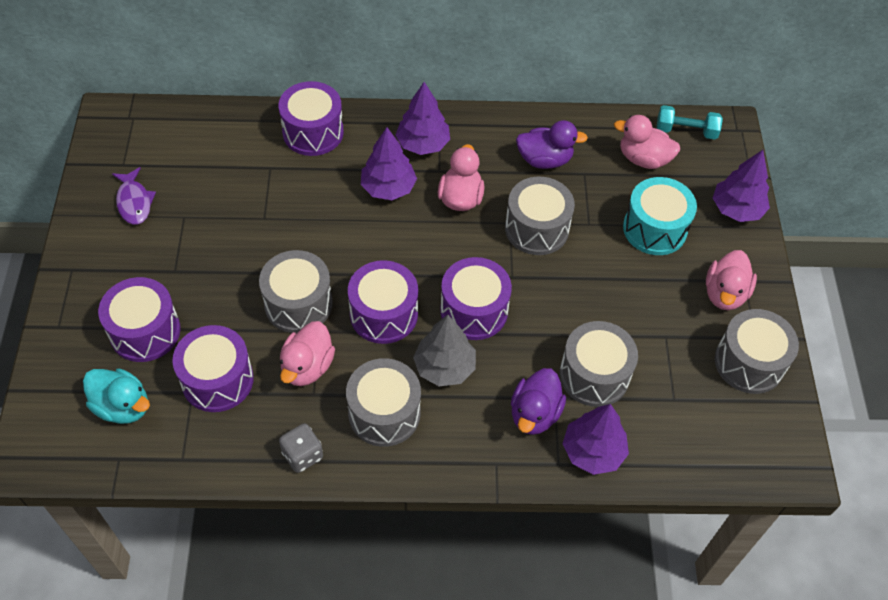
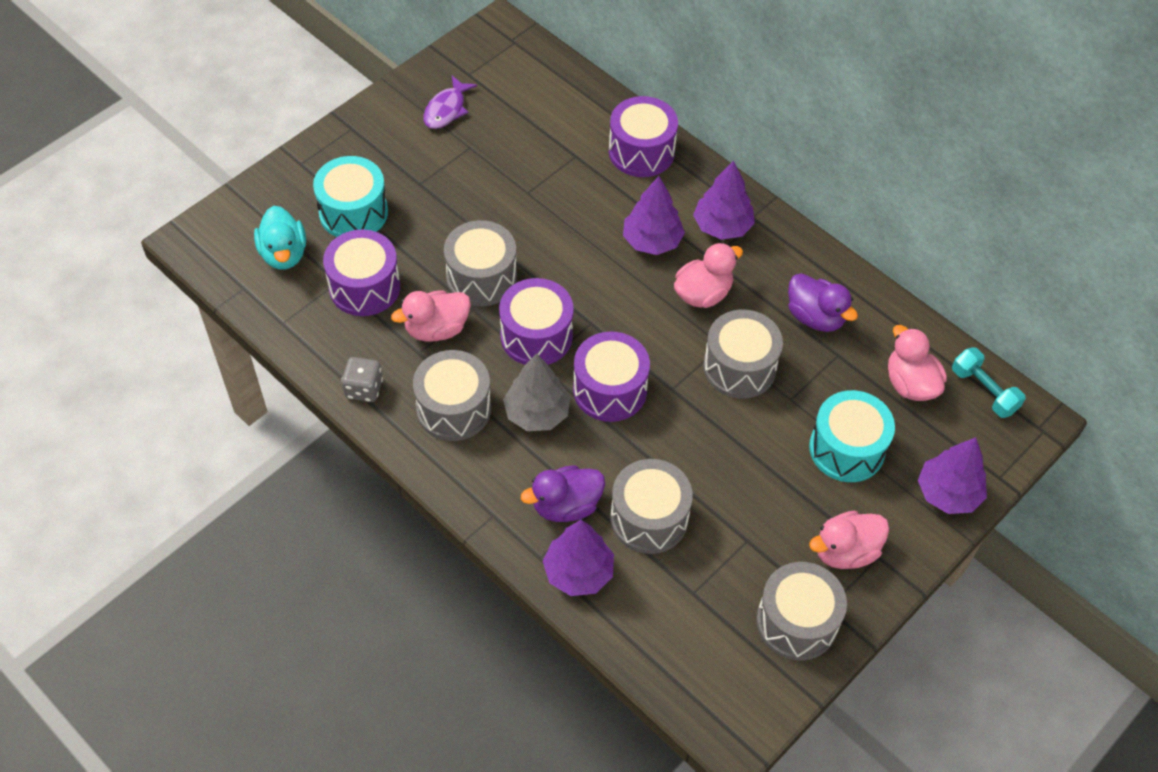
camera: 45 degrees right, 0 degrees up
(145, 331) = (353, 212): purple drum -> turquoise drum

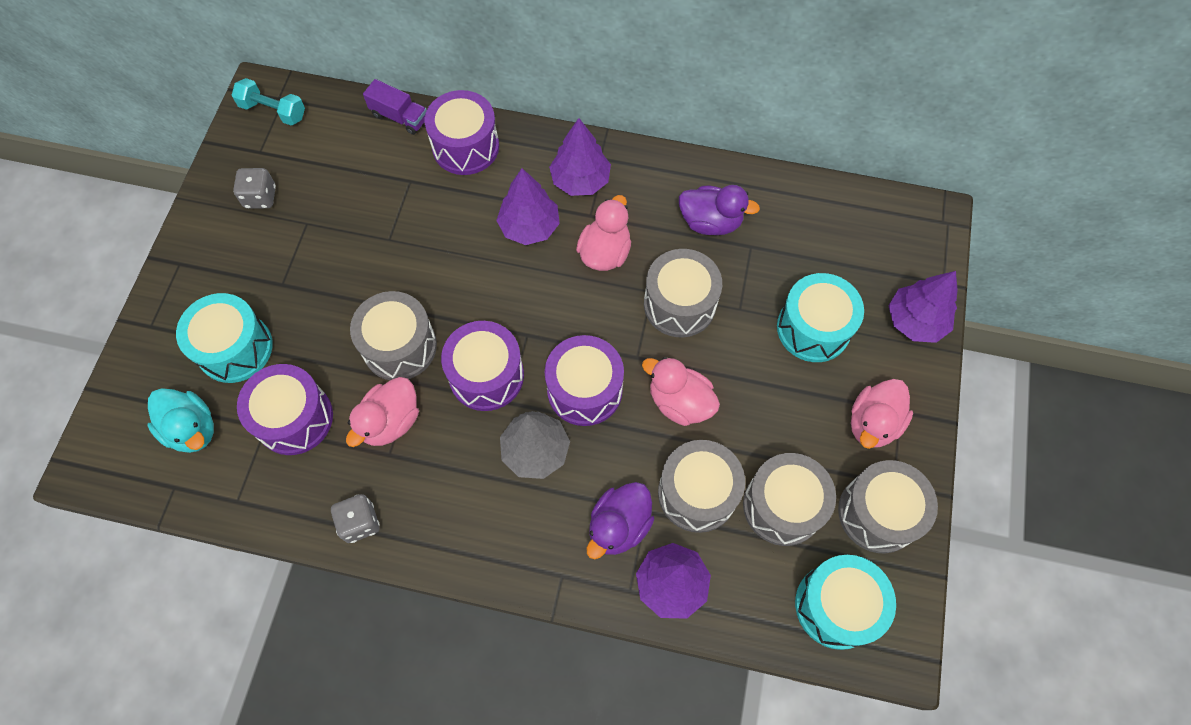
camera: 30 degrees left, 10 degrees up
(447, 109) = (260, 197): purple fish -> grey dice
(454, 408) = (457, 492): grey drum -> grey drum (782, 506)
(601, 101) = (399, 117): none -> purple truck
(706, 669) = (836, 606): none -> turquoise drum
(910, 384) = (823, 240): pink duck -> pink duck (679, 402)
(984, 391) = (882, 213): turquoise dumbbell -> turquoise dumbbell (273, 111)

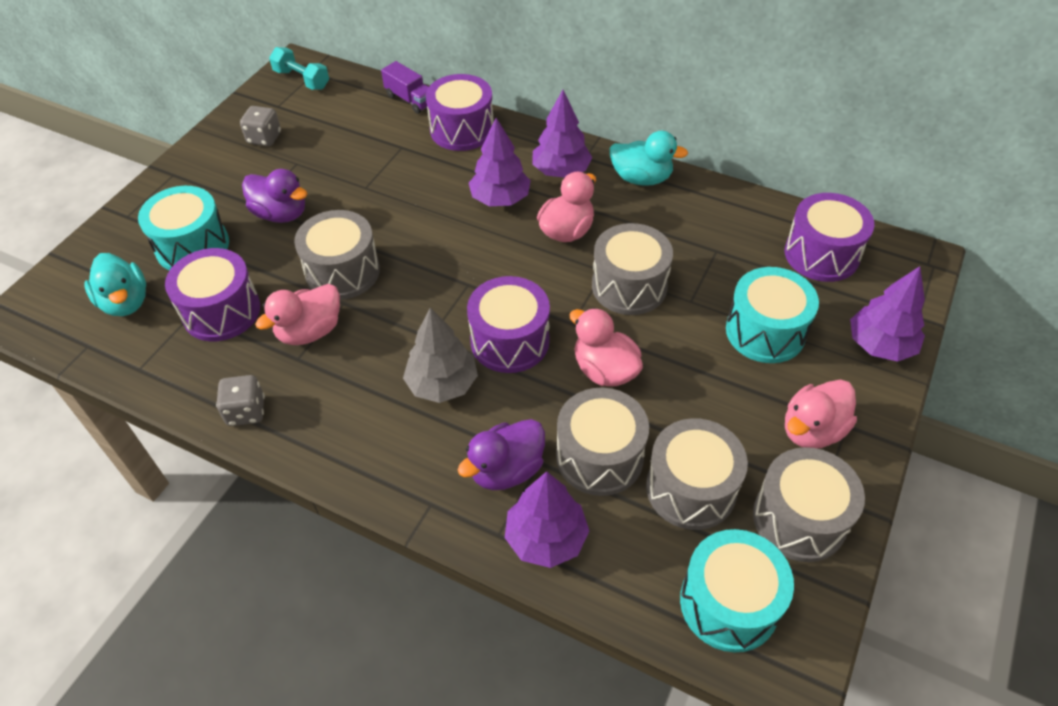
camera: 15 degrees right, 15 degrees down
(486, 375) = (416, 310): purple drum -> purple drum (821, 254)
(661, 174) = (641, 178): none -> turquoise duck
(710, 222) = (680, 224): purple duck -> purple duck (281, 214)

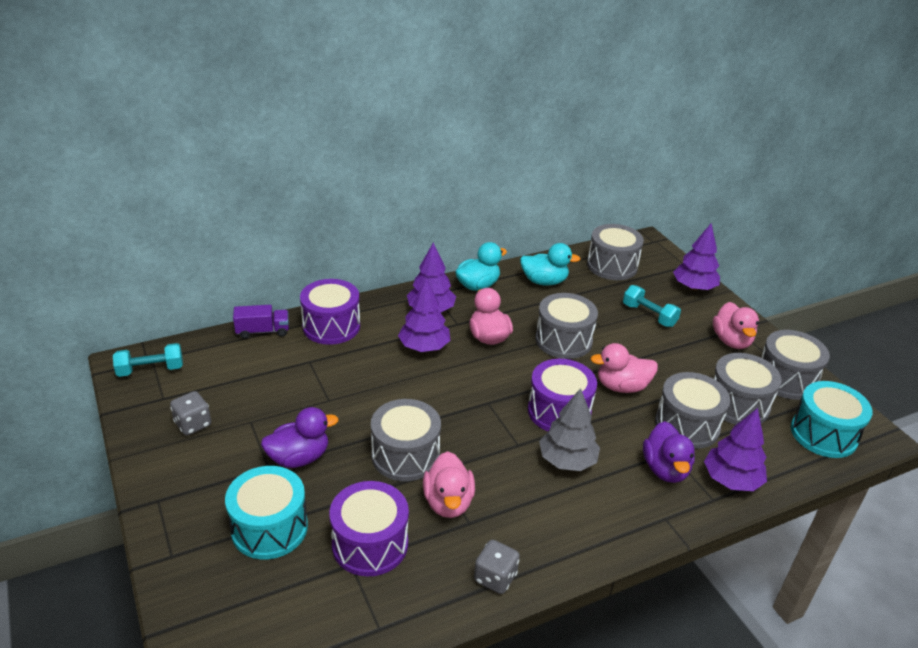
camera: 55 degrees left, 15 degrees down
(125, 302) = (286, 604): turquoise duck -> turquoise duck (544, 281)
(765, 331) = (649, 315): turquoise drum -> turquoise dumbbell
(821, 254) = (612, 266): purple drum -> grey drum

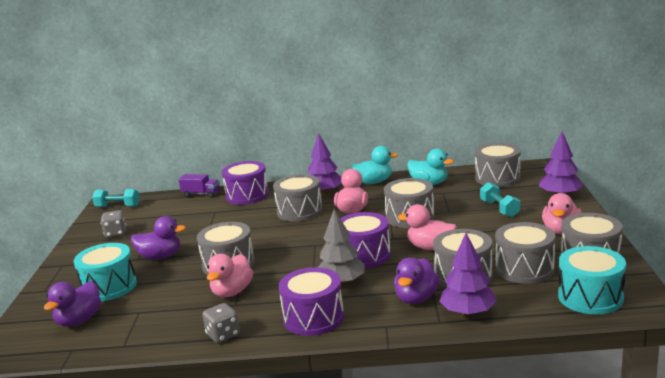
camera: 30 degrees right, 15 degrees down
(277, 600) = (79, 320): none -> purple duck
(370, 544) = (160, 304): purple drum -> purple drum (313, 318)
(424, 347) = (299, 211): purple tree -> grey drum

